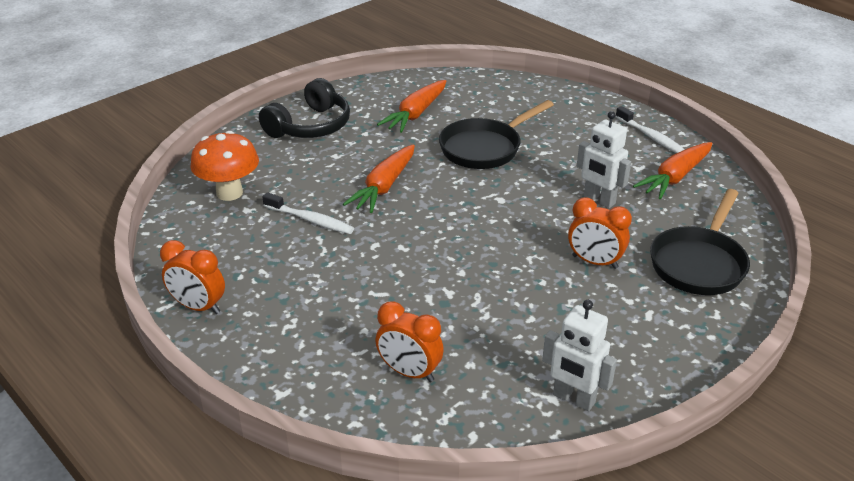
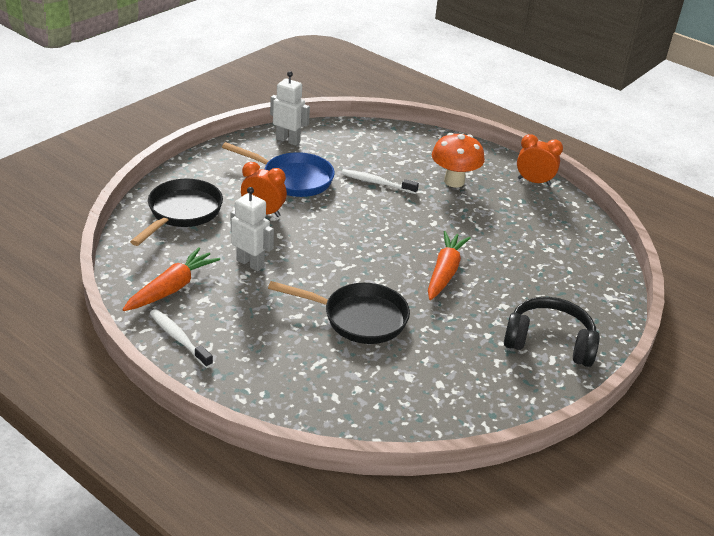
camera: 170 degrees right, 0 degrees up
(229, 193) = (575, 263): orange mushroom -> orange mushroom (454, 181)
(310, 126) = (549, 342): black headphones -> black headphones turned 75 degrees clockwise
(310, 220) = (493, 241): white toothbrush -> white toothbrush (376, 183)
(409, 372) = (385, 151): orange clock -> none
(416, 114) = (442, 364): orange carrot -> none
(485, 148) = (358, 318): black pan -> black pan turned 60 degrees clockwise
(560, 316) = (293, 179): none -> blue pan

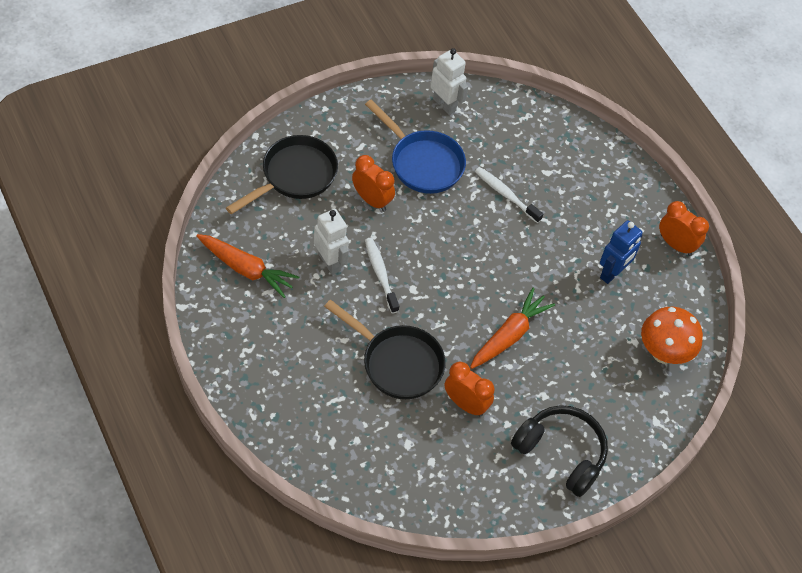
camera: 20 degrees right, 20 degrees up
(172, 288) = (246, 269): orange carrot -> orange carrot turned 60 degrees clockwise
(179, 338) = (228, 330): white toothbrush -> white toothbrush (380, 274)
(441, 331) = (465, 404): none -> orange clock
(454, 181) = (588, 218): orange mushroom -> orange mushroom (663, 353)
(499, 210) = (612, 273): none -> blue robot

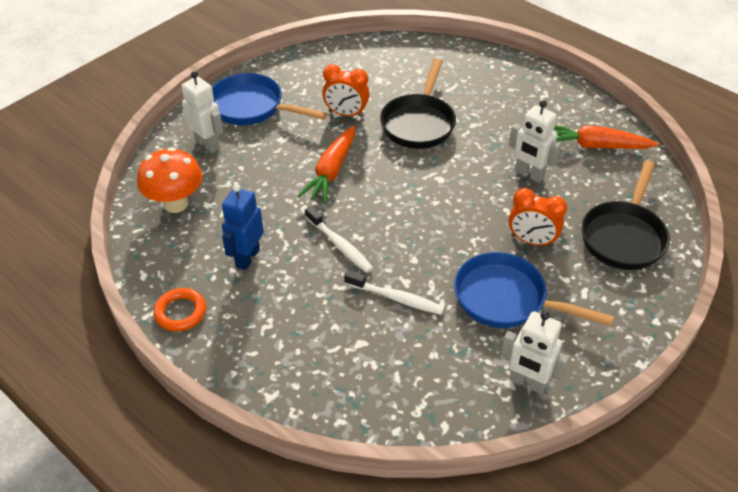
camera: 165 degrees right, 10 degrees down
(380, 274) = (477, 180): white toothbrush -> white toothbrush (340, 245)
(397, 362) = (419, 123): black pan -> black pan turned 90 degrees counterclockwise
(561, 453) = (252, 107): black headphones -> blue pan
(619, 416) = (208, 144): none -> white robot
(676, 245) = (180, 312): orange clock -> orange ring

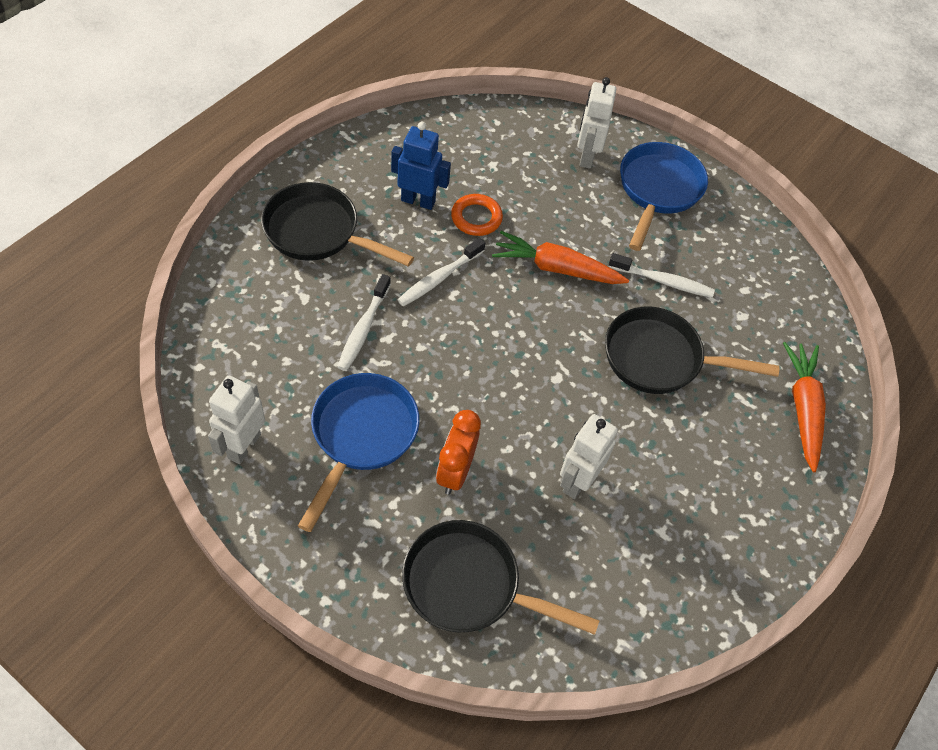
camera: 80 degrees right, 10 degrees up
(176, 204) = (491, 139): orange mushroom -> none
(180, 312) = (346, 156): orange ring -> orange ring (476, 218)
(208, 144) = (586, 156): white robot -> white robot turned 150 degrees clockwise
(280, 334) = (318, 232): none -> black pan
(346, 114) = (663, 281): orange clock -> white toothbrush
(595, 146) = (649, 575): orange carrot -> orange carrot (803, 408)

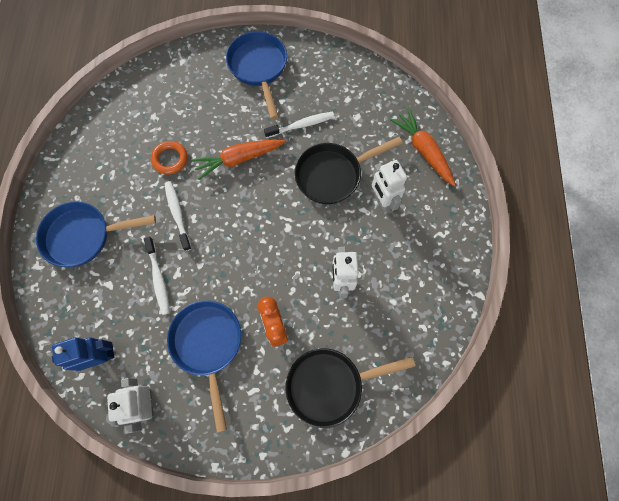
camera: 30 degrees left, 15 degrees up
(318, 232) = (83, 236): black pan -> blue pan
(418, 201) = (127, 172): blue robot -> blue robot (100, 356)
(439, 278) = (177, 214): white toothbrush -> white toothbrush turned 150 degrees clockwise
(586, 156) = (203, 73): white robot -> white robot (382, 200)

